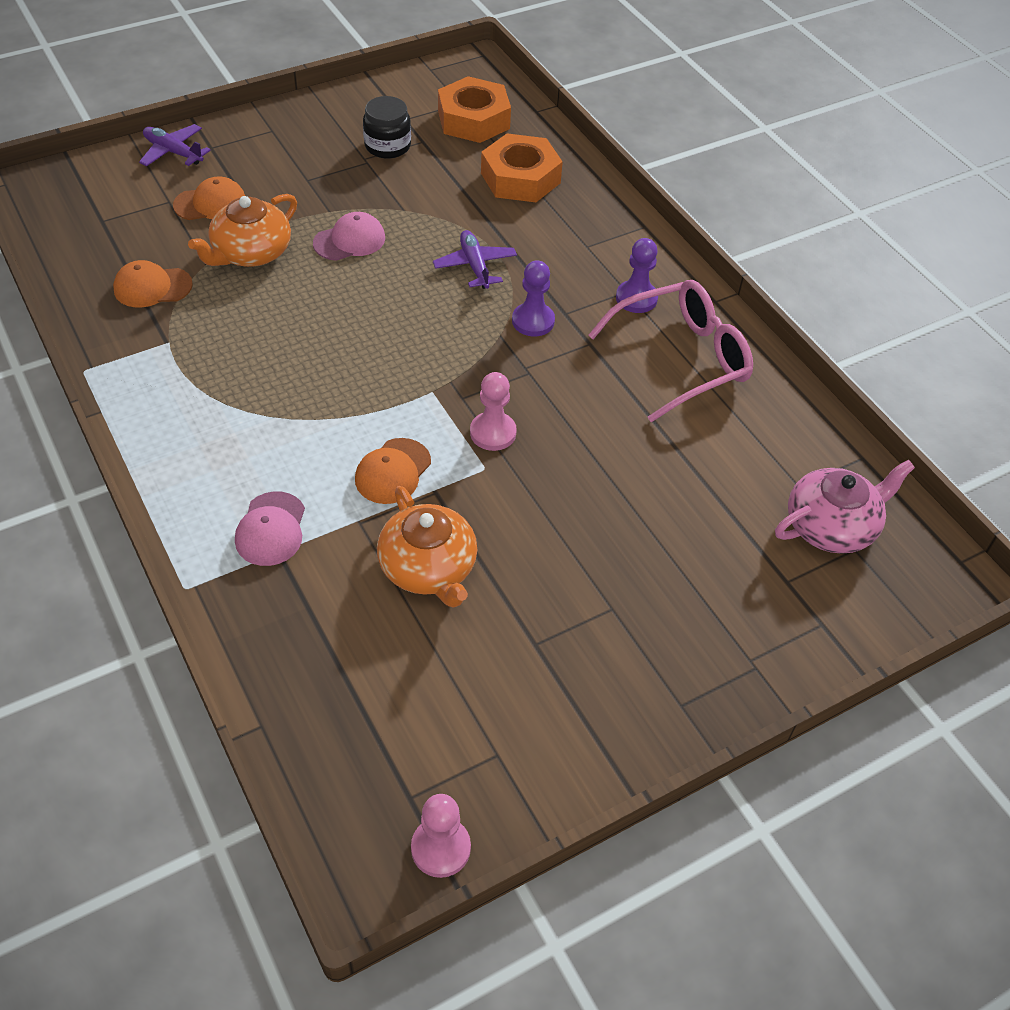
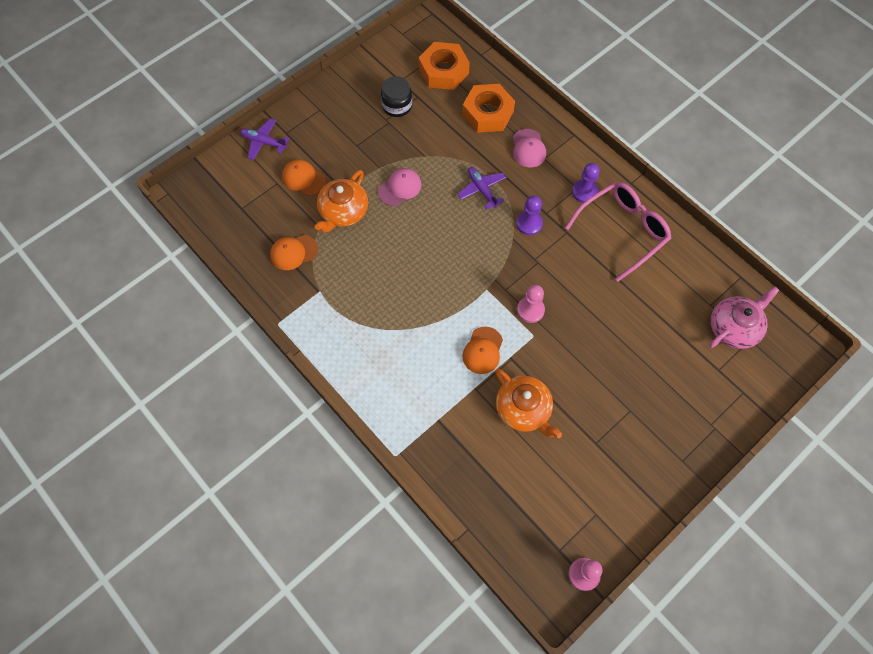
camera: 10 degrees left, 15 degrees up
(210, 203) = (303, 179): orange cap -> orange cap turned 120 degrees counterclockwise
(271, 529) = (428, 406): pink cap -> pink cap (528, 148)

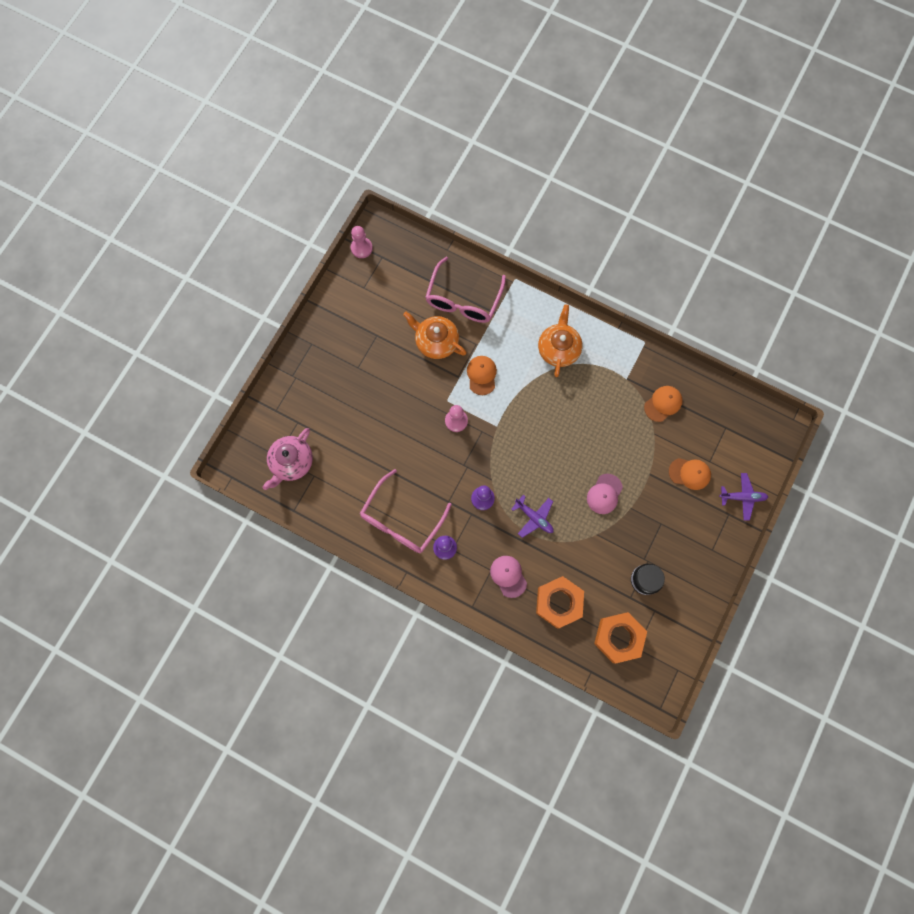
camera: 160 degrees right, 10 degrees up
(343, 212) = (641, 454): orange teapot -> orange teapot (558, 348)
(471, 451) = (463, 300): none -> pink glasses

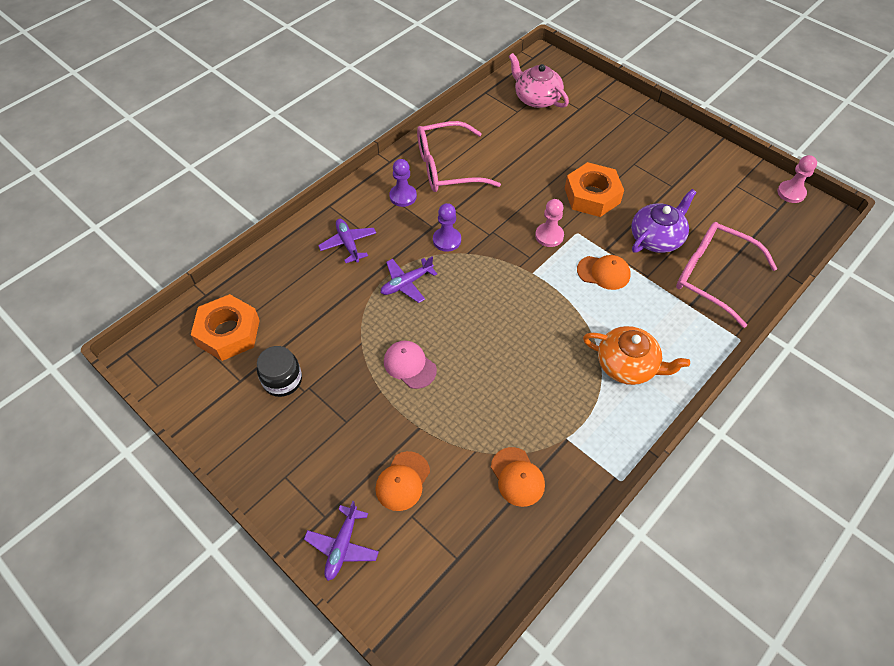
camera: 105 degrees right, 20 degrees down
(401, 520) = (446, 167): pink glasses -> pink glasses turned 60 degrees counterclockwise
(436, 341) = (657, 237): orange teapot -> purple teapot
(508, 576) = (348, 244): pink cap -> purple plane
(559, 602) = (297, 283): orange nut -> orange nut (592, 195)

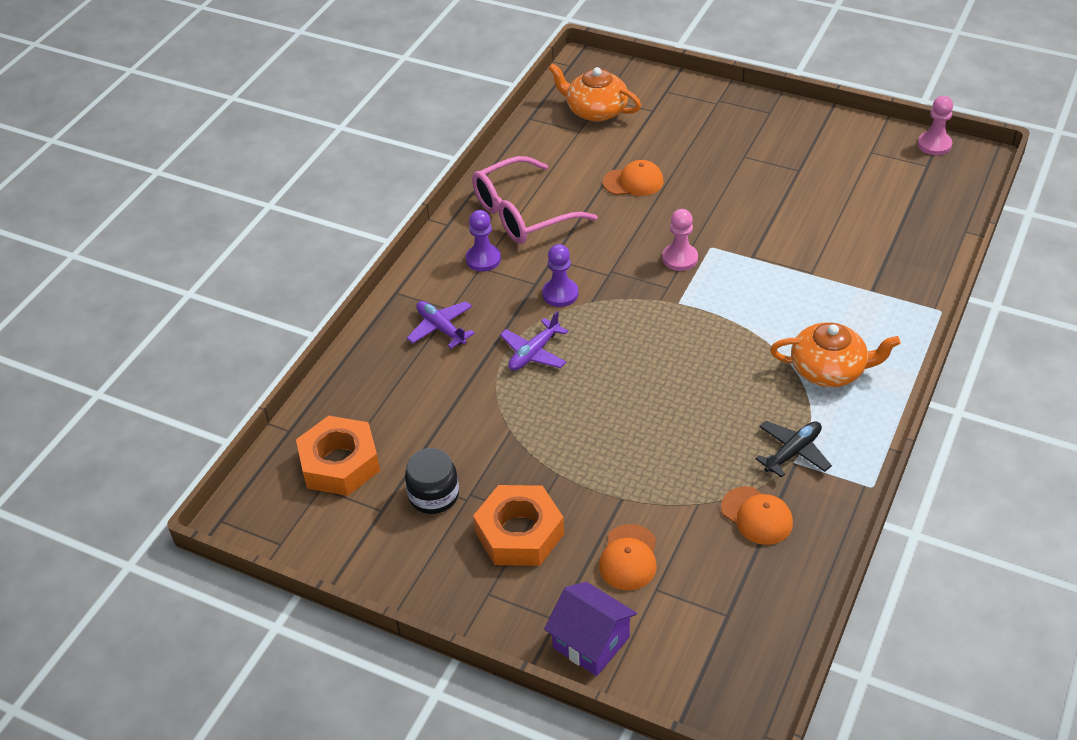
camera: 15 degrees left, 10 degrees down
(342, 546) = (591, 642): purple plane -> purple house
(409, 365) = (579, 438): pink cap -> none
(536, 98) = (595, 110): pink teapot -> orange teapot
(569, 429) = (793, 452): none -> black plane
(592, 195) = (710, 203): orange nut -> orange nut (519, 533)
(603, 272) = (760, 281): orange cap -> orange cap (633, 182)
(657, 237) = (804, 229): purple teapot -> none
(712, 276) = (883, 254): pink glasses -> none

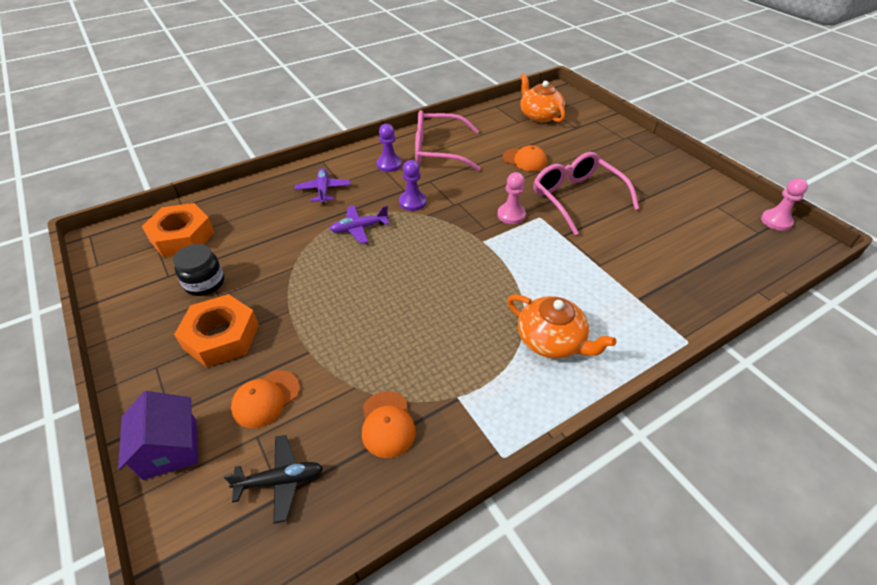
camera: 30 degrees right, 0 degrees up
(728, 206) = (576, 198): none -> pink glasses
(793, 452) = (464, 389): black plane -> black plane (280, 480)

